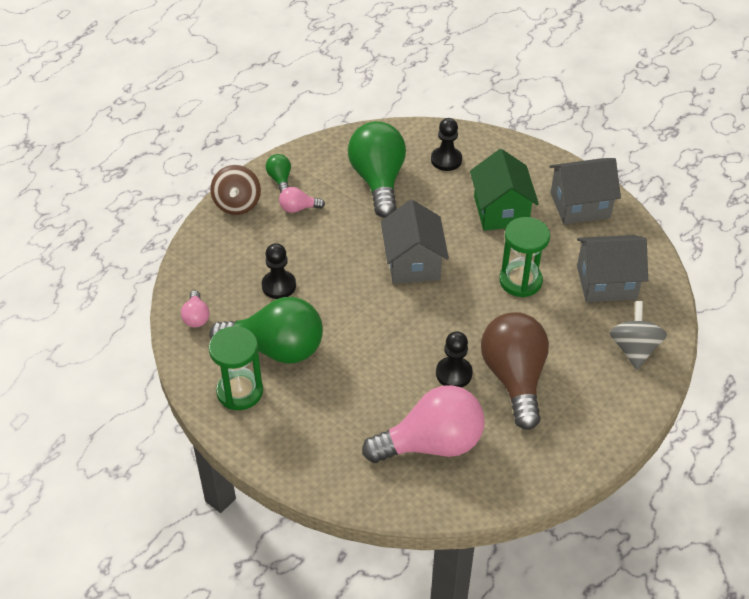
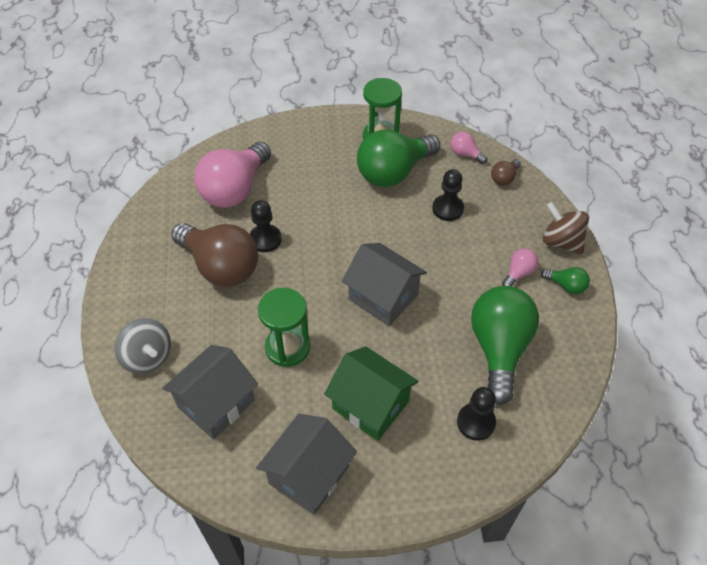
camera: 135 degrees right, 5 degrees up
(200, 274) = (504, 178): none -> brown light bulb
(378, 181) = (499, 349): green light bulb -> green light bulb turned 120 degrees counterclockwise

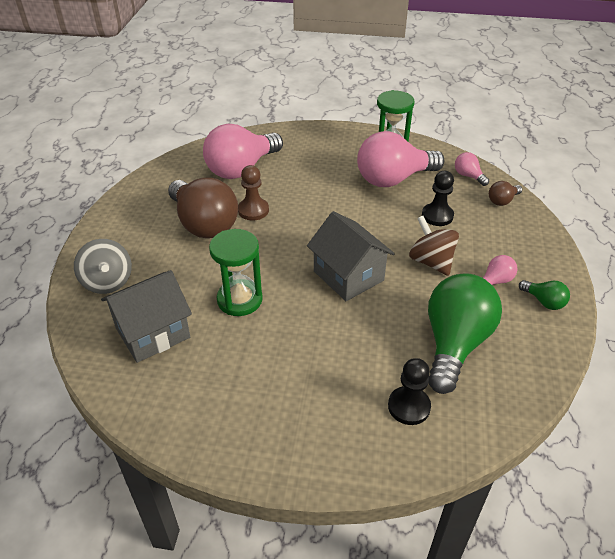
camera: 15 degrees right, 10 degrees down
(265, 239) = (253, 210): black pawn -> brown pawn
(309, 475) = (216, 415): grey house -> none
(370, 405) = (302, 366): green house -> none
(394, 172) = (393, 179): green light bulb -> pink light bulb
(561, 241) = (548, 262): brown spinning top -> brown spinning top (431, 262)

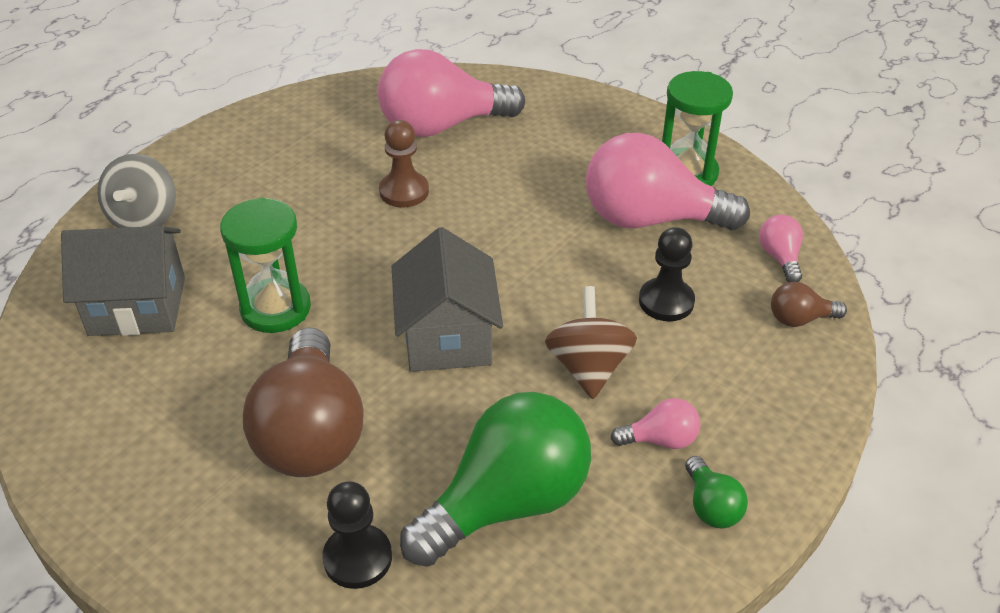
camera: 30 degrees right, 0 degrees up
(204, 224) = (323, 186): brown light bulb -> brown light bulb (311, 433)

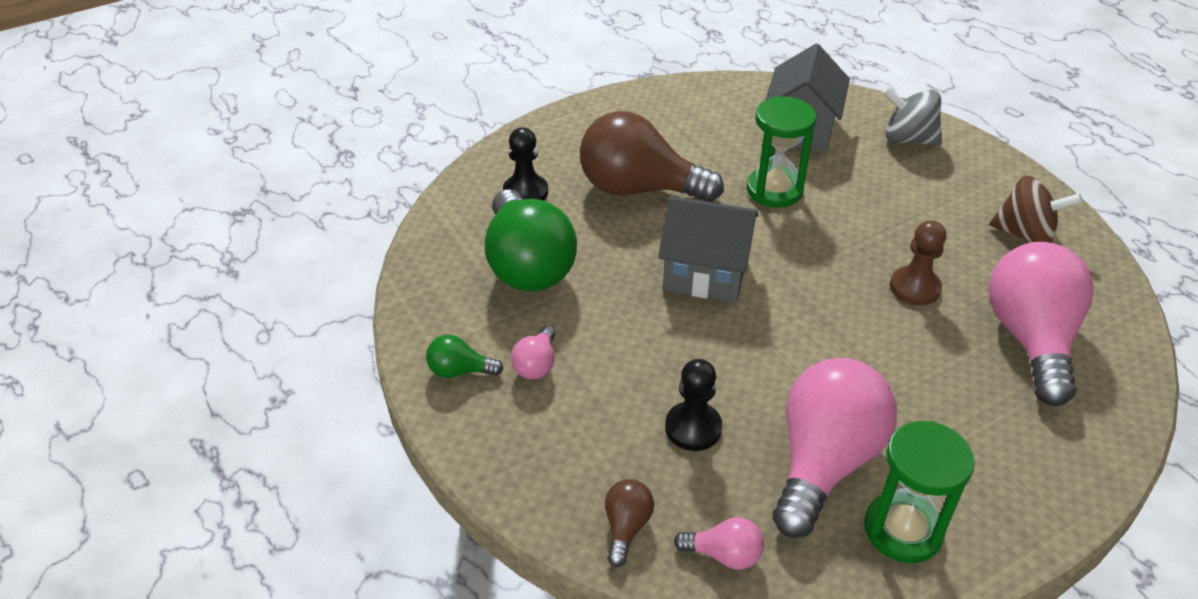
camera: 110 degrees right, 0 degrees up
(588, 367) = (634, 346): brown spinning top -> brown spinning top (1025, 234)

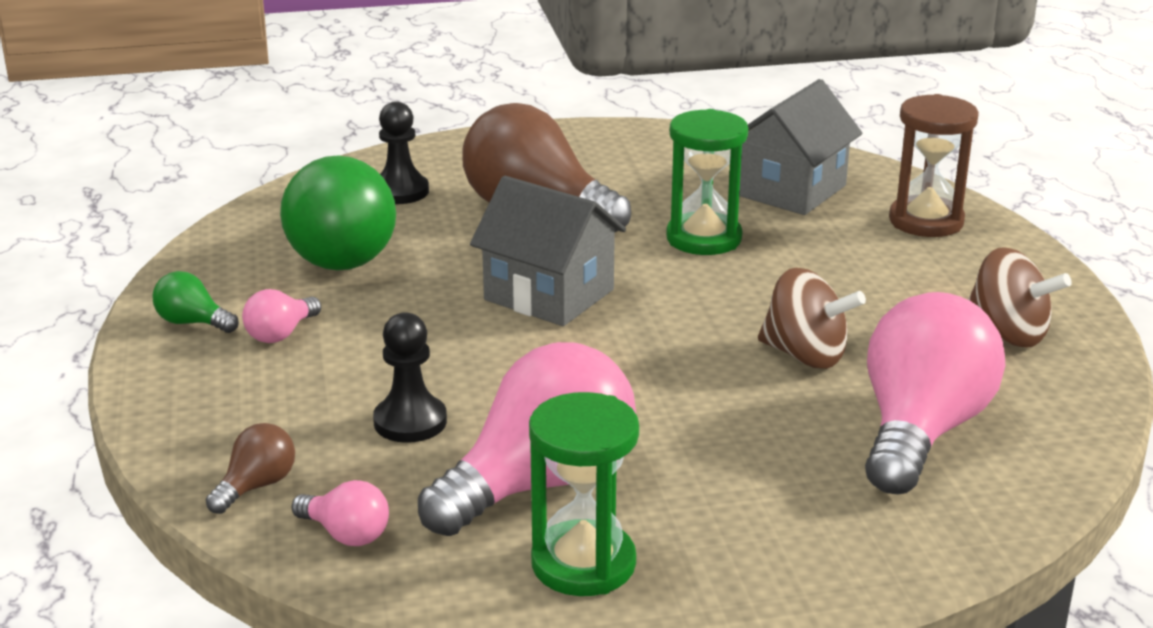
camera: 20 degrees right, 15 degrees down
(907, 139) = (926, 221): grey spinning top -> brown hourglass
(914, 288) = (805, 355): brown pawn -> brown spinning top

